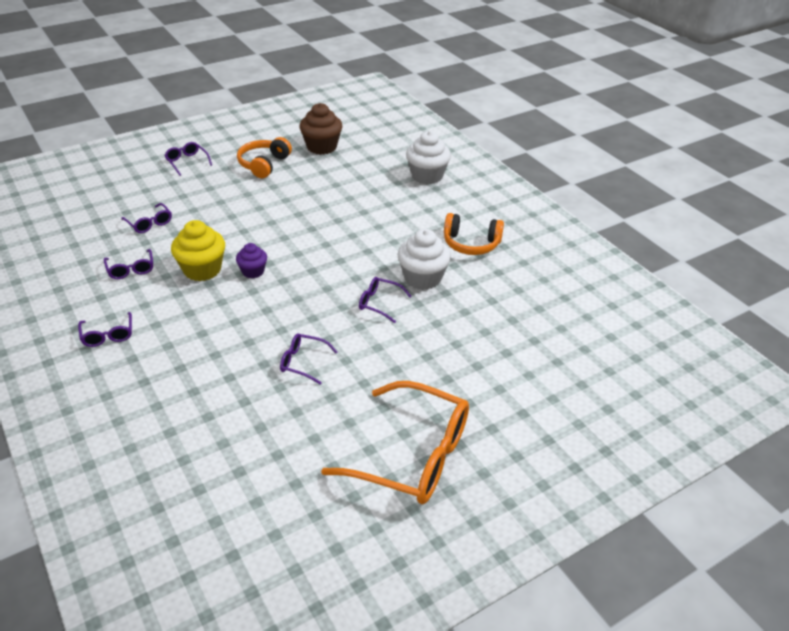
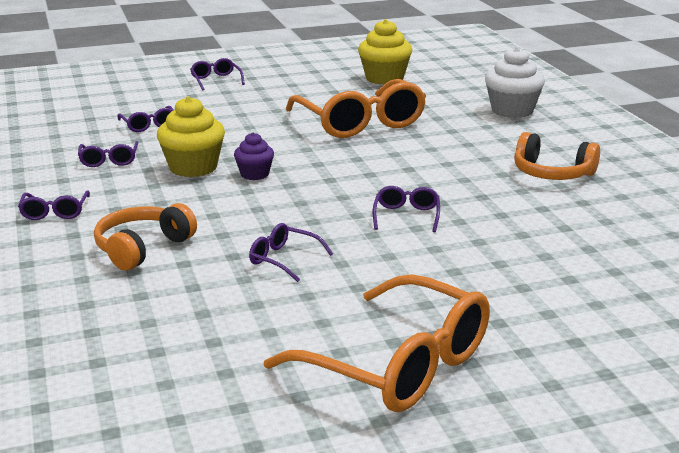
camera: 15 degrees right, 15 degrees down
(264, 164) = (307, 88): orange headphones -> orange headphones (142, 248)
(317, 202) = (360, 123): none -> orange glasses
(321, 147) = (384, 78): brown cupcake -> yellow cupcake
(379, 303) = (406, 216): purple glasses -> purple glasses turned 60 degrees clockwise
(422, 278) = (474, 198): white cupcake -> none

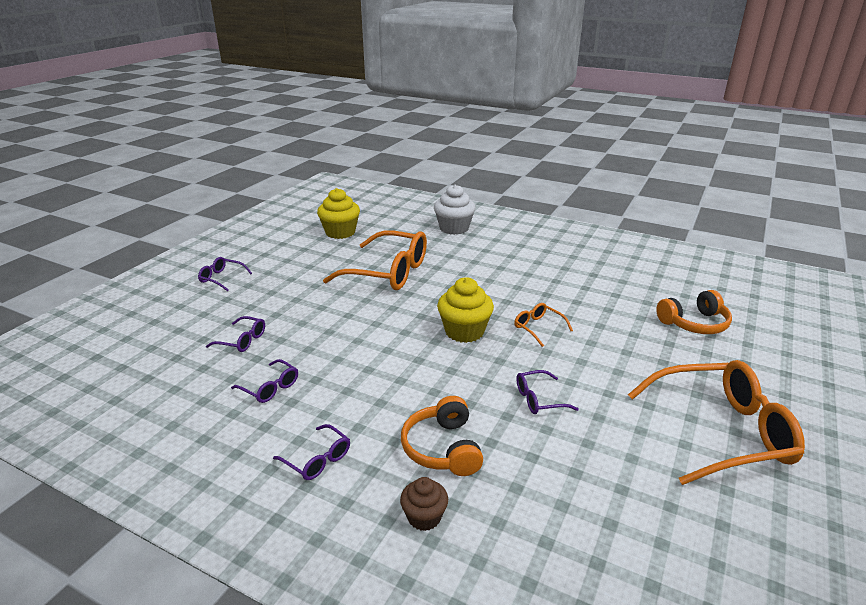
camera: 45 degrees left, 5 degrees up
(50, 274) = (424, 517): none -> brown cupcake
(193, 167) = (347, 360): yellow cupcake -> yellow cupcake (464, 331)
(254, 174) = (399, 344): purple cupcake -> none
(406, 216) = (538, 328): purple glasses -> orange glasses
(552, 173) = (548, 262): orange headphones -> orange headphones (694, 323)

